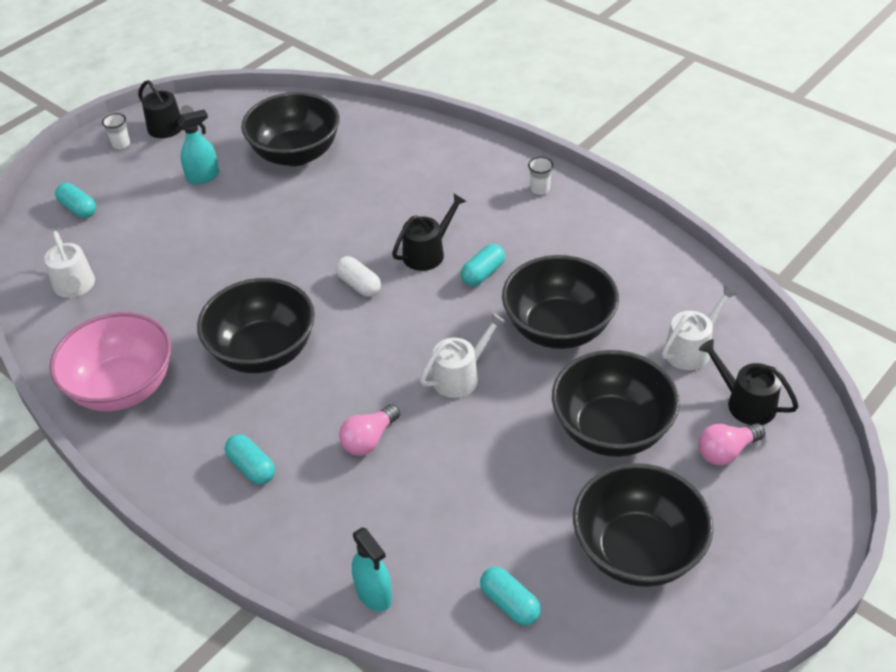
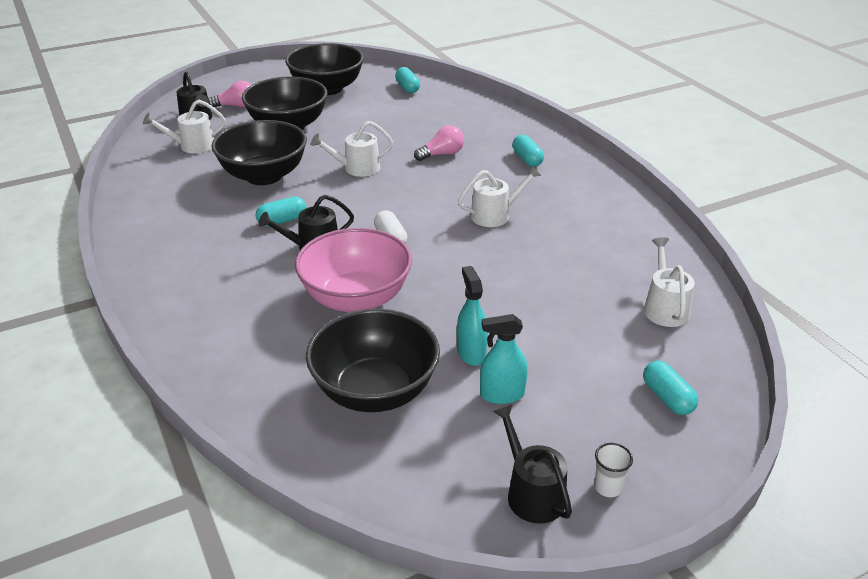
camera: 160 degrees left, 10 degrees down
(122, 387) = (617, 220): pink bowl -> pink bowl (356, 298)
(263, 351) = (495, 215): black bowl -> white watering can
(374, 594) = (476, 103): turquoise spray bottle -> turquoise spray bottle (471, 353)
(540, 189) = (161, 271): white cup -> none

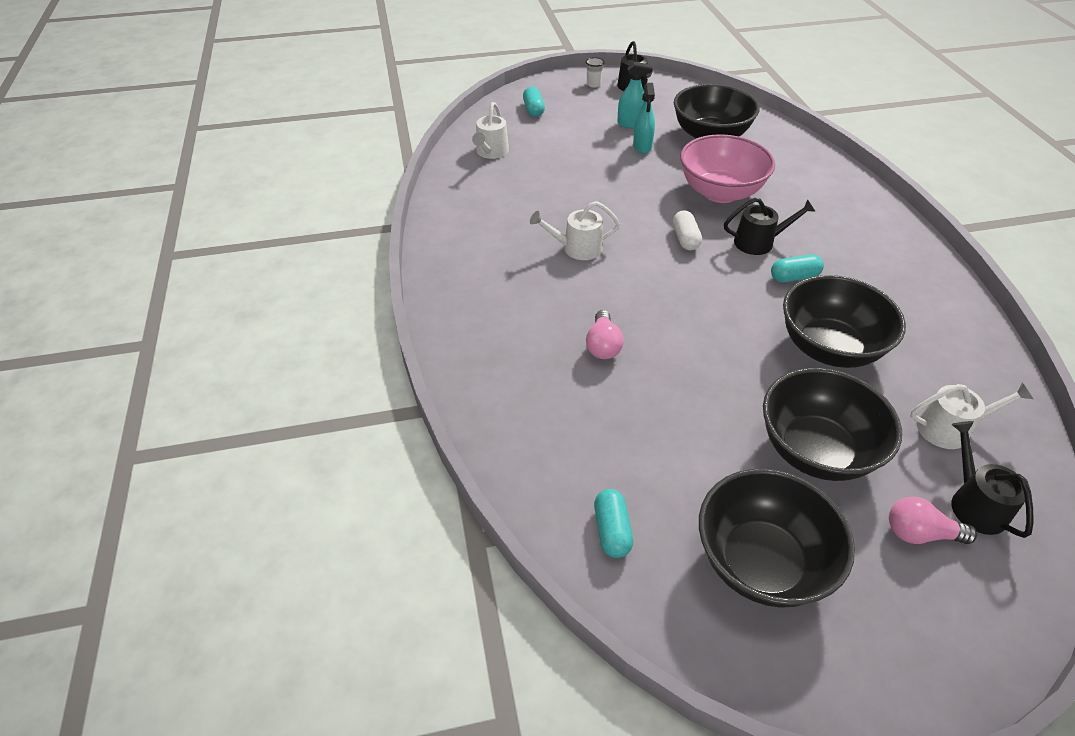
camera: 165 degrees left, 10 degrees up
(357, 168) = (713, 340): white watering can -> none
(442, 154) = (603, 345): pink light bulb -> pink light bulb turned 75 degrees counterclockwise
(527, 159) = (503, 317): turquoise capsule -> none

